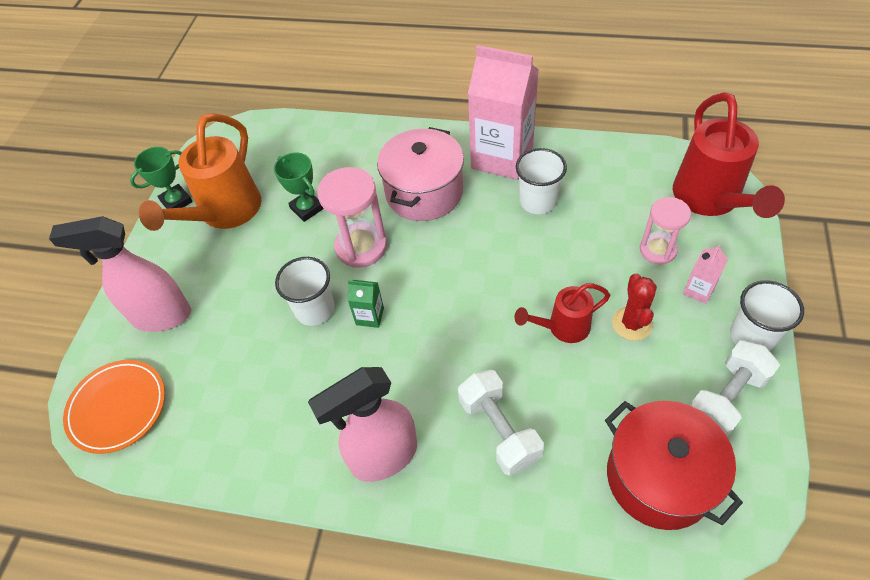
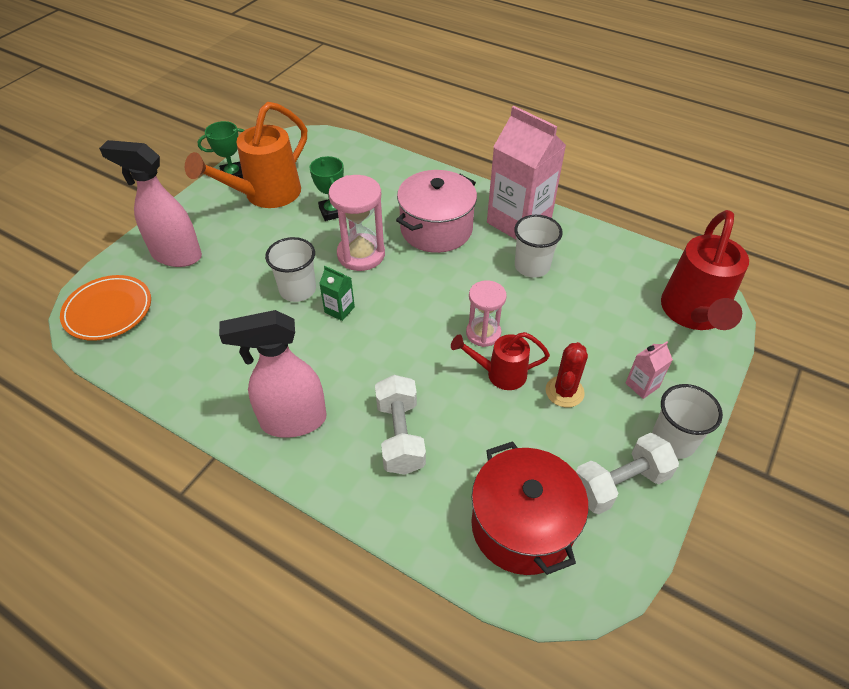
camera: 15 degrees right, 5 degrees down
(658, 250) = (621, 340): pink hourglass -> pink hourglass (483, 333)

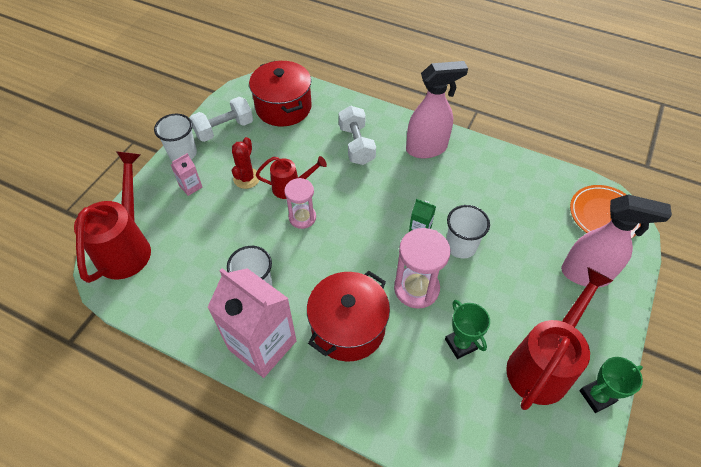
camera: 175 degrees right, 5 degrees up
(265, 195) = (543, 364): orange watering can -> red watering can
(436, 229) = (348, 327): pink pot -> red pot

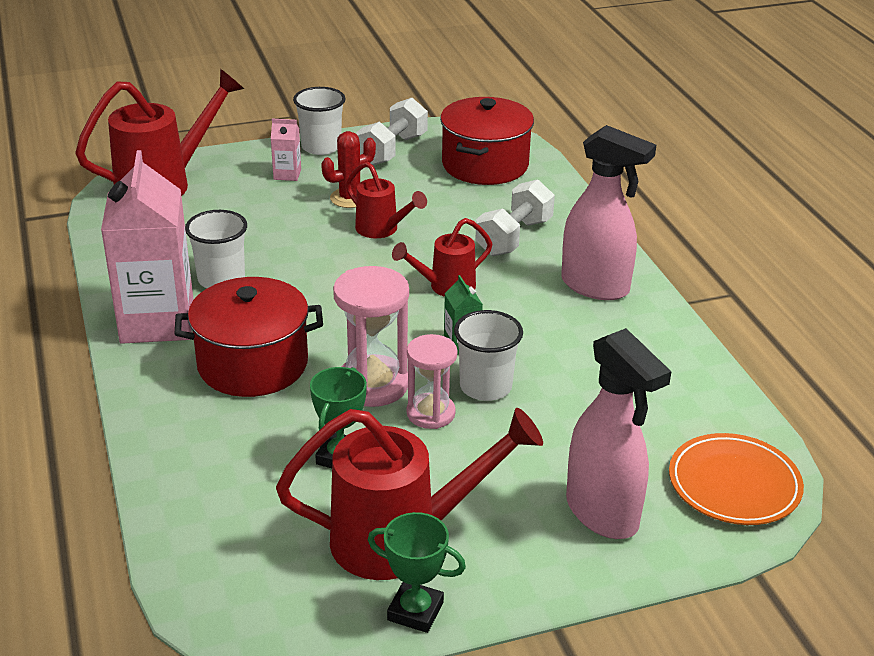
camera: 45 degrees right, 20 degrees down
(224, 129) = (392, 150): white dumbbell -> white dumbbell turned 75 degrees counterclockwise
(302, 217) = (353, 258): pink hourglass -> pink hourglass (430, 413)
(368, 200) = (445, 287): none -> red watering can

